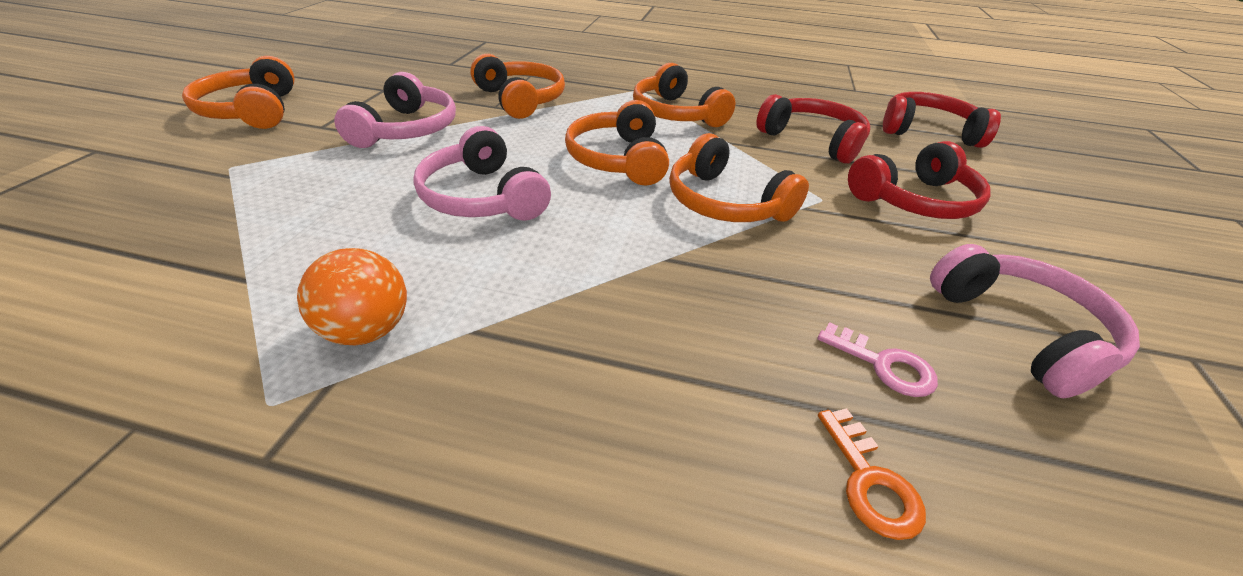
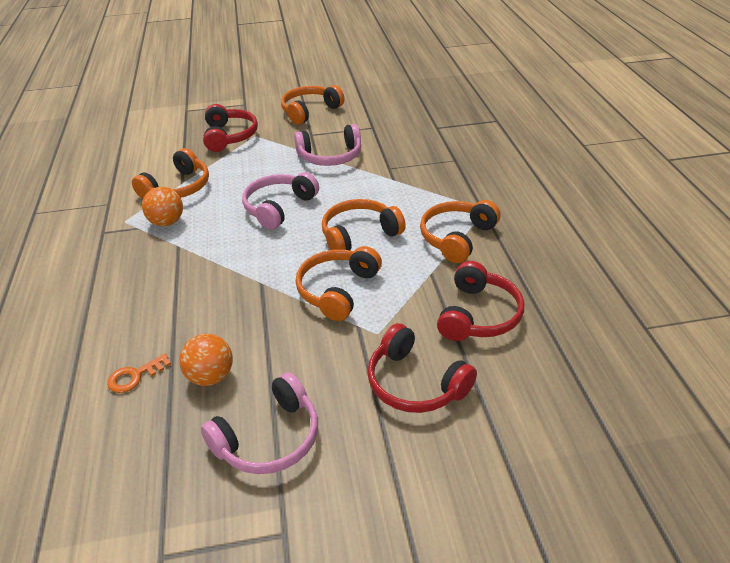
camera: 70 degrees right, 0 degrees up
(521, 100) = (409, 172): orange headphones -> orange headphones (178, 188)
(884, 364) = (211, 376): pink key -> orange ball
(927, 131) = (581, 389): red headphones -> red headphones (229, 136)

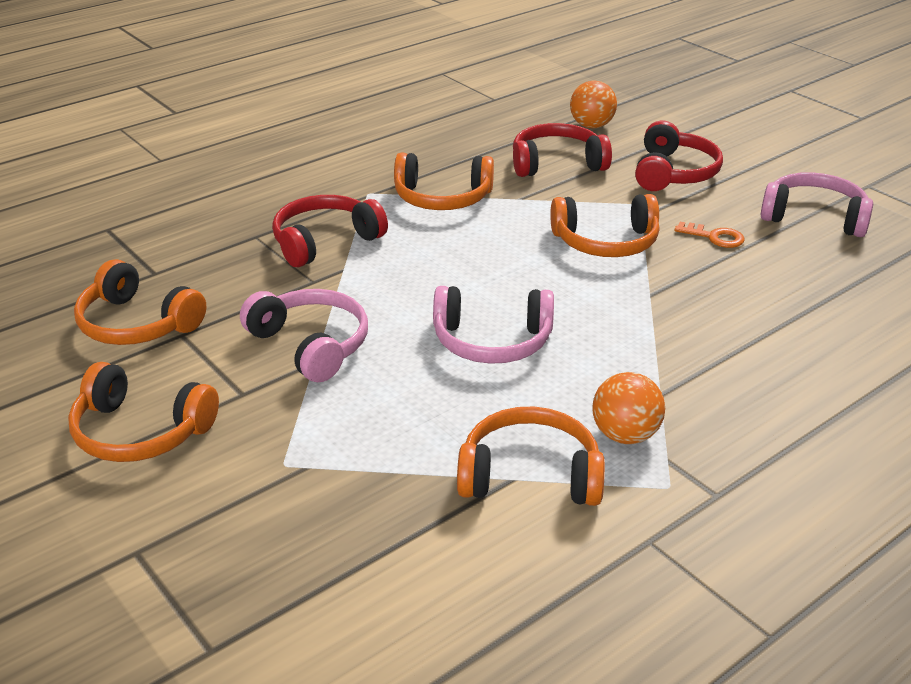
camera: 120 degrees left, 5 degrees down
(135, 376) = (867, 315): orange key -> orange key (714, 237)
(211, 376) = (803, 271): orange ball -> orange ball (591, 126)
(229, 136) = (305, 500): red headphones -> red headphones (325, 241)
(359, 235) = (495, 258): orange headphones -> orange headphones (137, 324)

